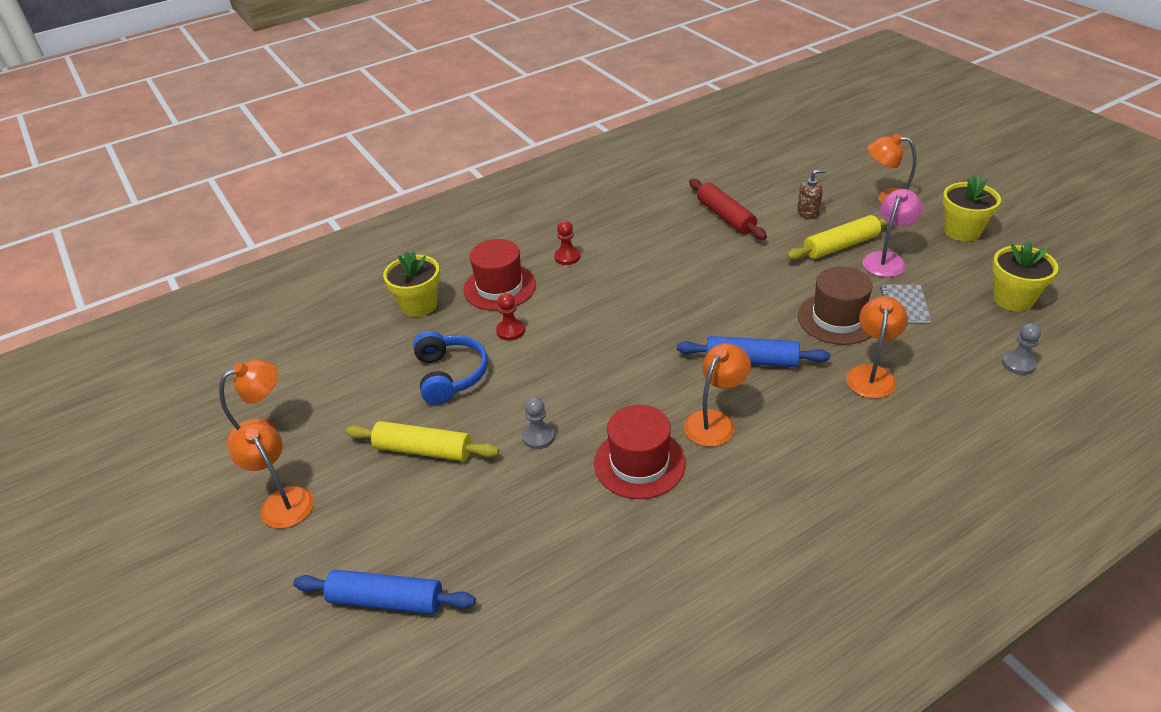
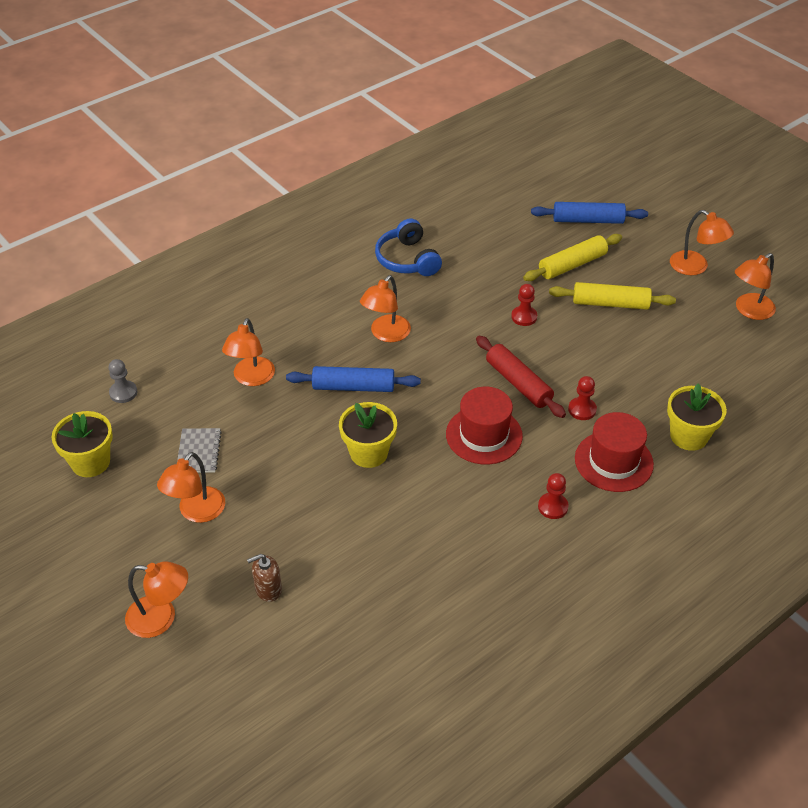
camera: 170 degrees right, 5 degrees up
(450, 375) = (619, 363): blue headphones -> blue headphones (407, 259)
(538, 436) = (524, 317): grey pawn -> red pawn
(639, 463) = (442, 302): red hat -> red hat (484, 435)
(725, 217) = (371, 579): red rolling pin -> red rolling pin (518, 383)
(837, 318) = (267, 434): brown hat -> none
(840, 246) = (241, 532): yellow rolling pin -> yellow rolling pin (572, 265)
(887, 259) = (196, 512): pink lamp -> orange lamp
(962, 231) = (95, 559): yellow flower pot -> yellow flower pot (369, 453)

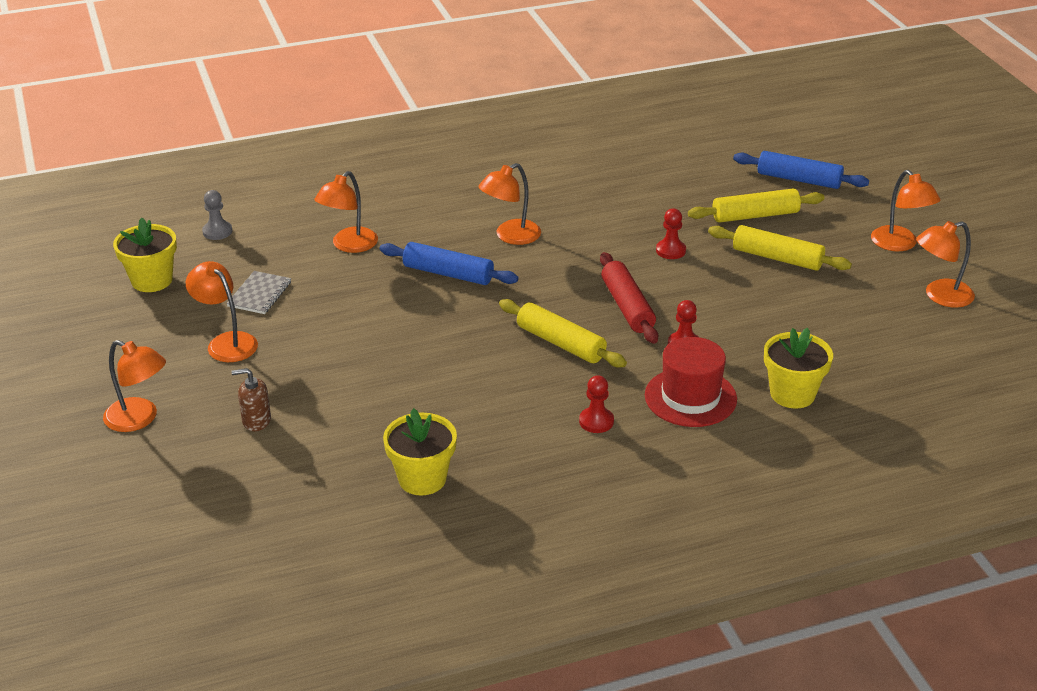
camera: 20 degrees right, 10 degrees down
(196, 512) = (226, 342): orange lamp -> orange lamp turned 90 degrees clockwise
(369, 453) = (429, 332): yellow flower pot -> yellow flower pot (422, 479)
(407, 259) = (574, 177): blue headphones -> none
(484, 435) = (560, 343): red hat -> yellow rolling pin

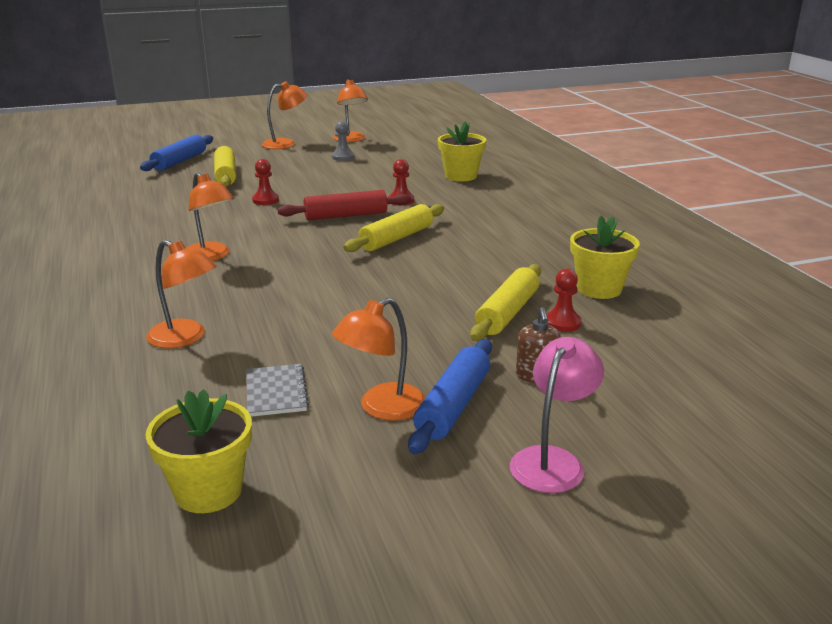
camera: 90 degrees left, 10 degrees down
(139, 419) = (552, 460): orange lamp -> pink lamp
(217, 231) = (92, 441): grey pawn -> grey pawn (343, 157)
(259, 294) = (276, 392): grey notebook -> grey notebook turned 60 degrees clockwise
(448, 273) = (269, 283): blue rolling pin -> blue rolling pin (453, 406)
(596, 421) = (503, 228): red pawn -> red pawn (562, 323)
(690, 397) = (468, 201): red hat -> none
(777, 258) = (290, 172): yellow rolling pin -> yellow rolling pin (507, 313)

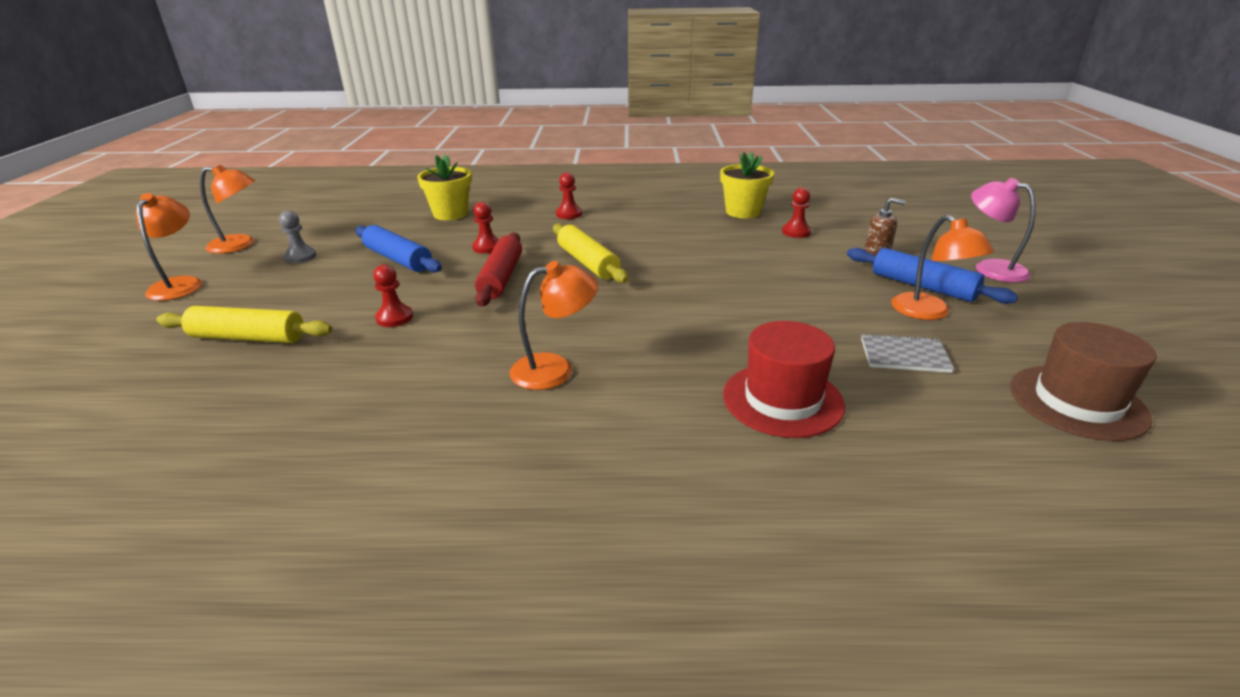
camera: 70 degrees left, 5 degrees up
(180, 161) = (114, 373): blue rolling pin -> blue rolling pin (398, 259)
(185, 338) = (782, 399): orange lamp -> red hat
(208, 491) = (1077, 402): yellow flower pot -> brown hat
(504, 214) = (569, 214): none -> red pawn
(507, 313) = (773, 246): yellow rolling pin -> none

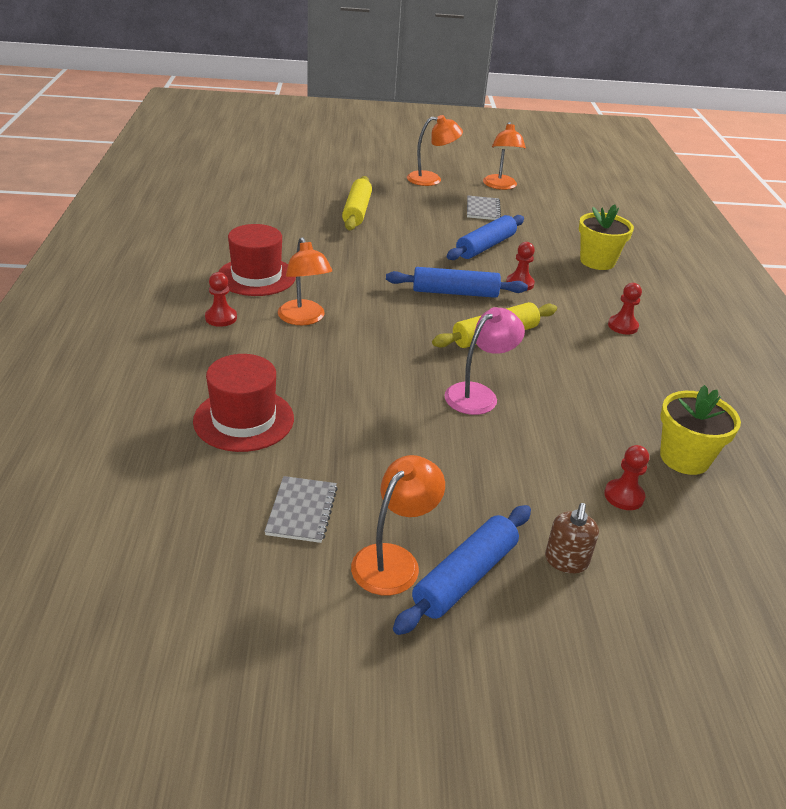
camera: 85 degrees right, 5 degrees up
(300, 257) = (482, 209): grey pawn -> grey notebook
(394, 318) = (383, 254): red pawn -> red pawn (221, 318)
(429, 416) = (256, 276): none -> red hat
(501, 278) = (455, 292): red rolling pin -> blue rolling pin
(929, 312) = (394, 560): orange lamp -> orange lamp turned 150 degrees clockwise
(990, 268) = (537, 679): pink lamp -> pink lamp (478, 394)
(1077, 402) = (198, 615): brown hat -> none

